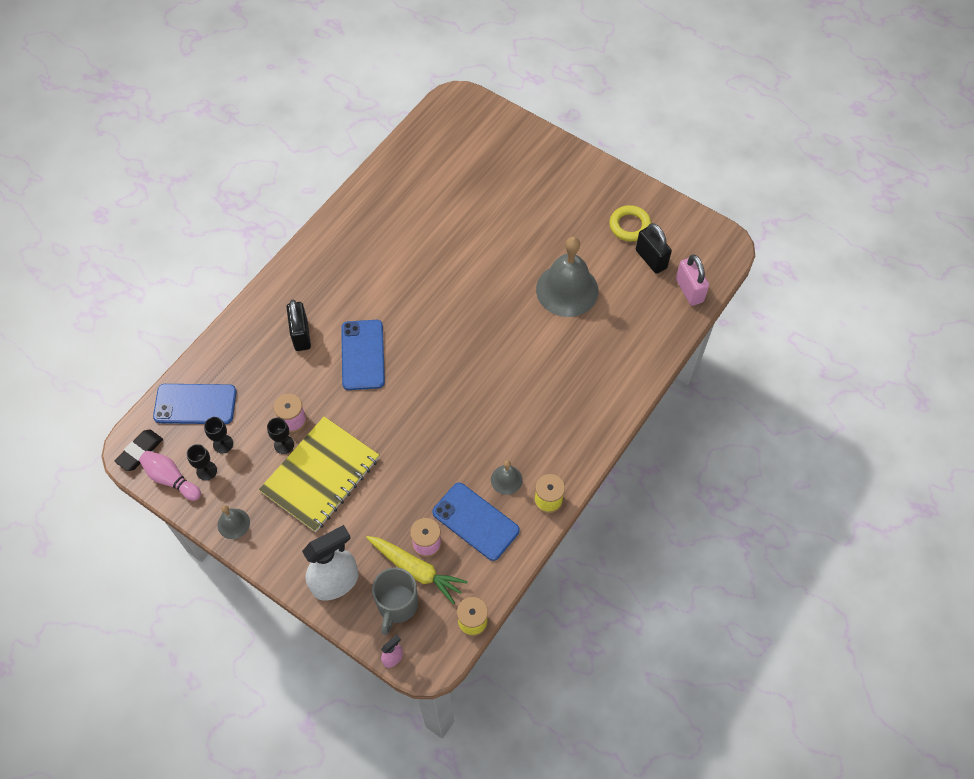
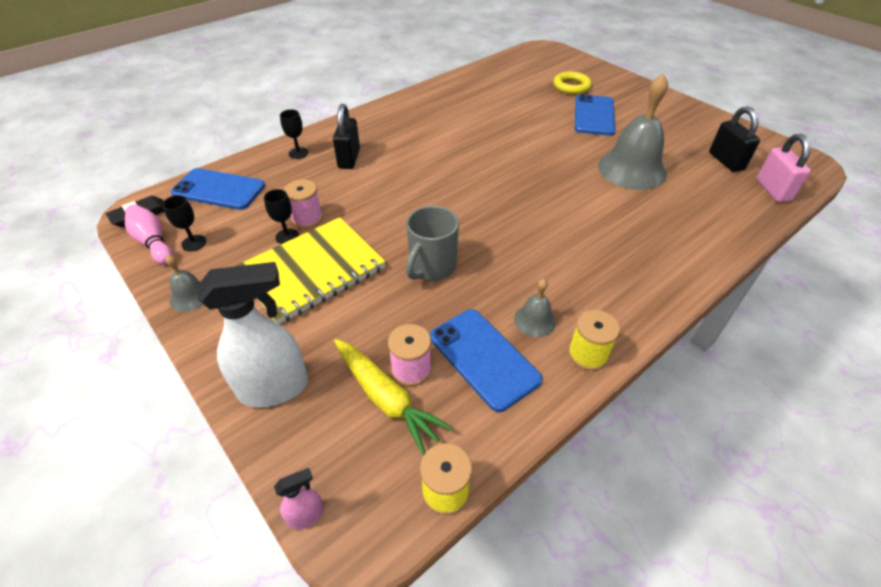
camera: 15 degrees right, 15 degrees down
(223, 444) = (225, 224): black goblet -> black goblet (298, 153)
(362, 355) = (403, 182): blue phone -> blue phone (594, 115)
(397, 605) = (343, 438): grey mug -> grey mug (432, 267)
(629, 226) = (701, 136): yellow ring -> yellow ring (571, 86)

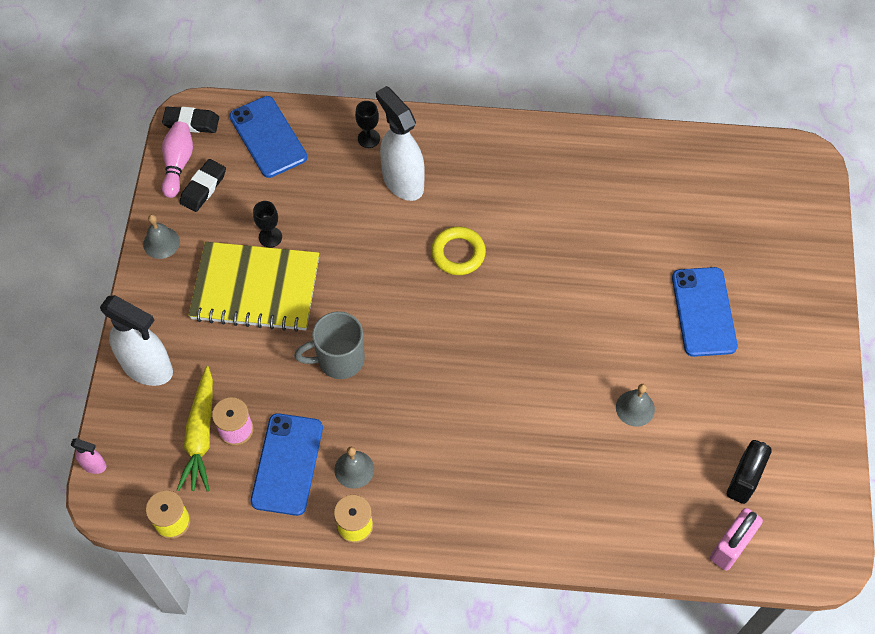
camera: 45 degrees right, 15 degrees up
(194, 243) = (203, 188): black goblet -> black eraser
(307, 218) = (301, 229): pink spool -> none
(349, 159) = (402, 181): black padlock -> white spray bottle
(571, 86) = (743, 250): yellow ring -> yellow ring (458, 253)
(594, 115) = (703, 312): blue phone -> blue phone turned 60 degrees counterclockwise
(632, 169) = (635, 408): grey bell -> grey bell, size x0.47

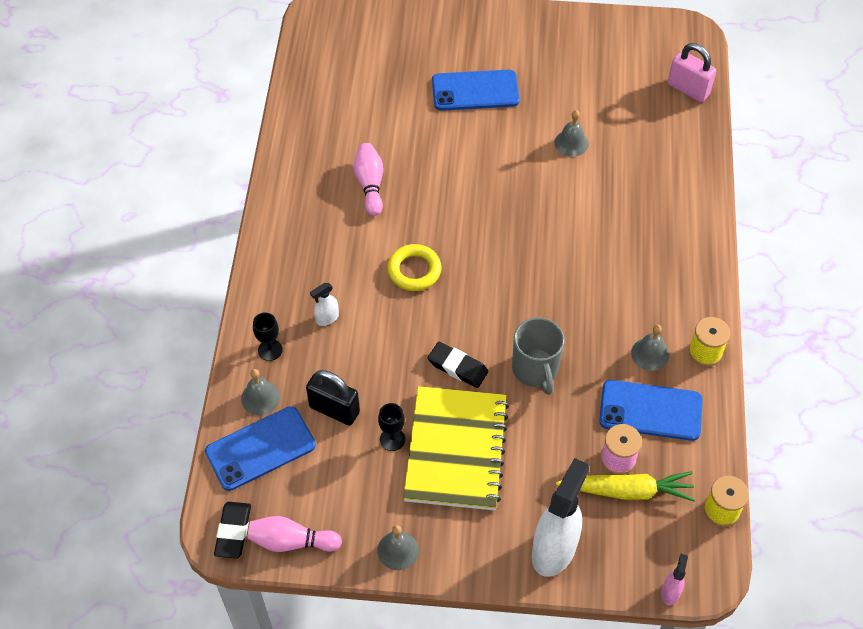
camera: 90 degrees left, 5 degrees down
(203, 188) = (326, 511): black eraser -> black eraser (457, 367)
(319, 134) = (260, 397): none -> grey bell
(402, 181) = (327, 318): white spray bottle -> white spray bottle, size x0.45
(564, 213) = (370, 185): none -> pink bowling pin
(743, 480) = (630, 77): black padlock -> black padlock (334, 409)

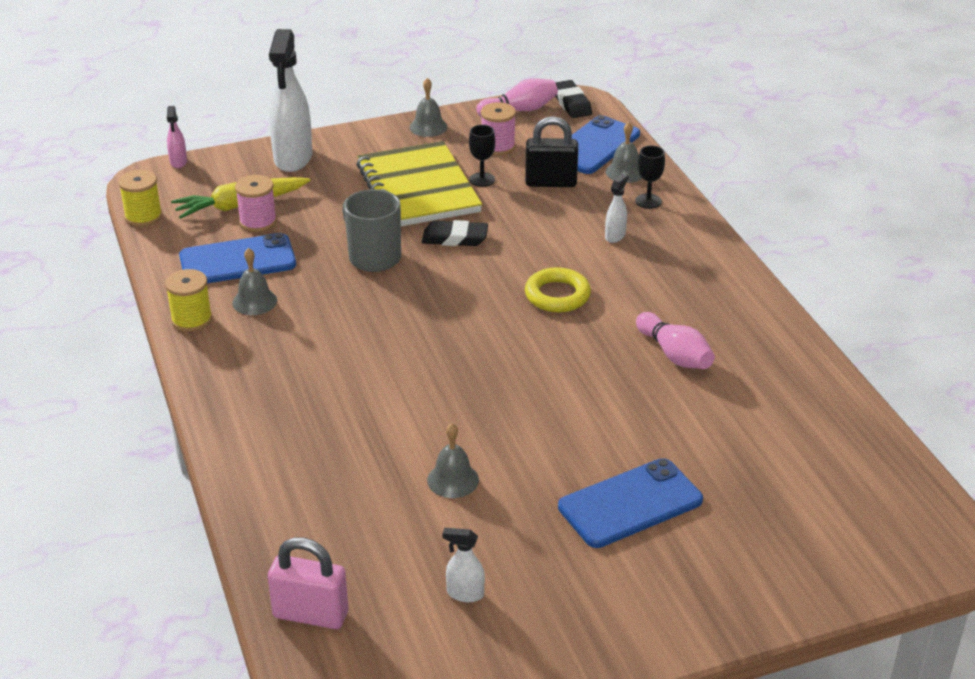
camera: 155 degrees right, 20 degrees down
(349, 486) = (498, 146): none -> pink spool
(599, 72) = (465, 594): none -> white spray bottle

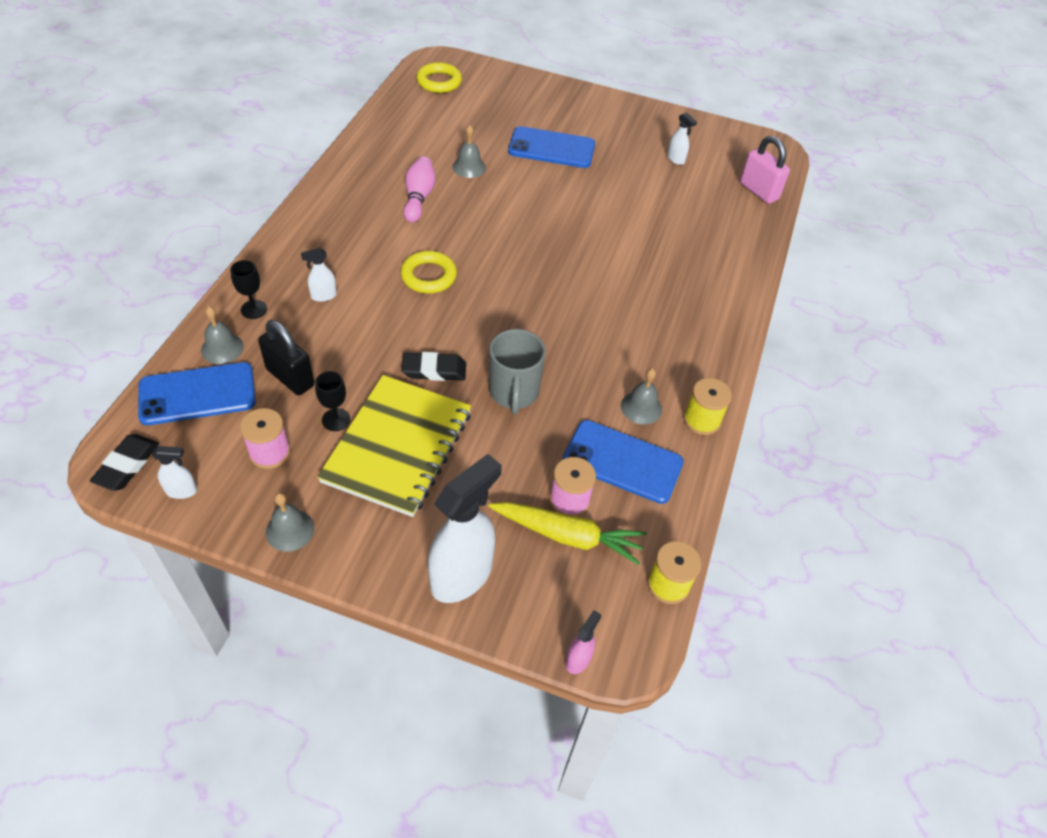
camera: 145 degrees left, 15 degrees up
(453, 480) = (627, 208): grey bell -> grey bell (469, 167)
(455, 238) = (434, 370): black eraser -> black eraser turned 45 degrees counterclockwise
(519, 110) = (182, 491): pink bowling pin -> white spray bottle
(890, 510) = (439, 82): none -> yellow ring

